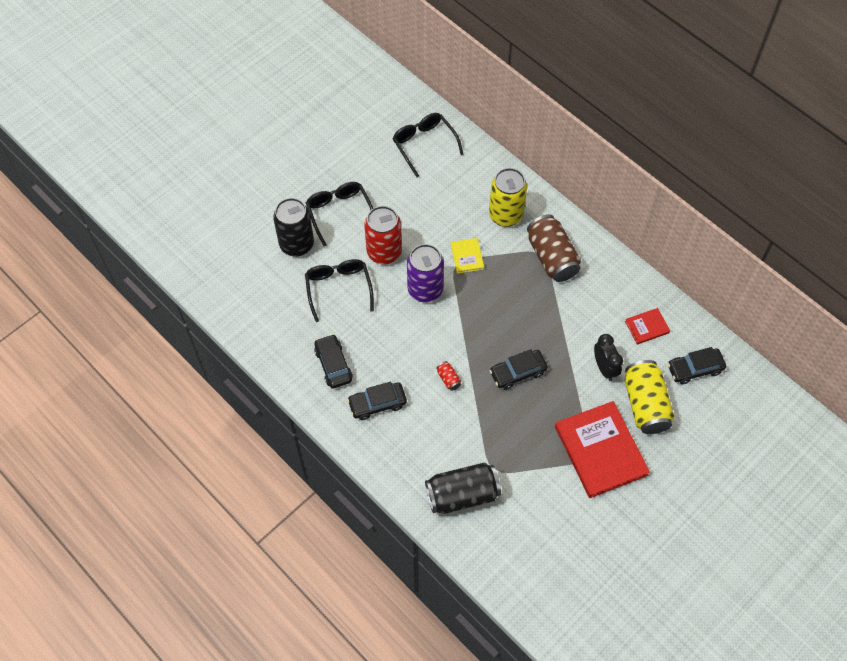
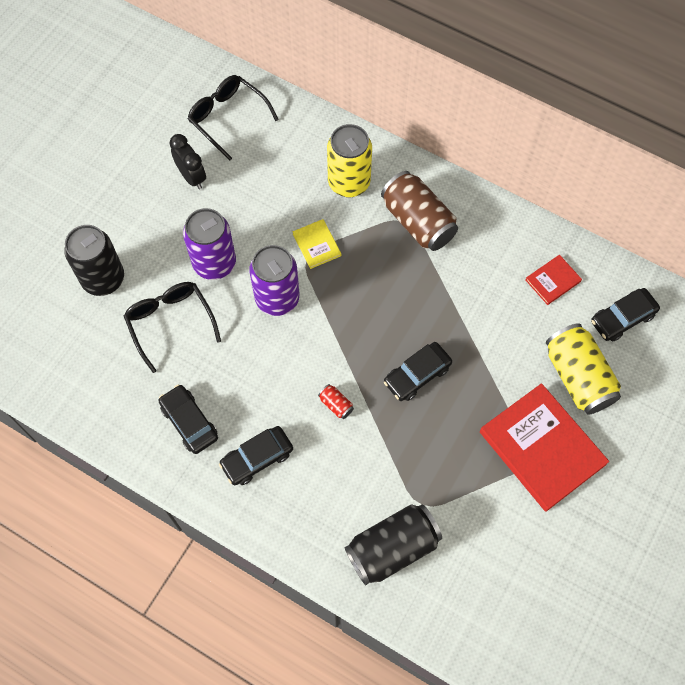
camera: 15 degrees left, 5 degrees up
(339, 213) = (146, 227): black glasses -> none
(384, 252) = (214, 263): red can -> purple can
(604, 368) = (518, 344): black clock -> black clock (192, 177)

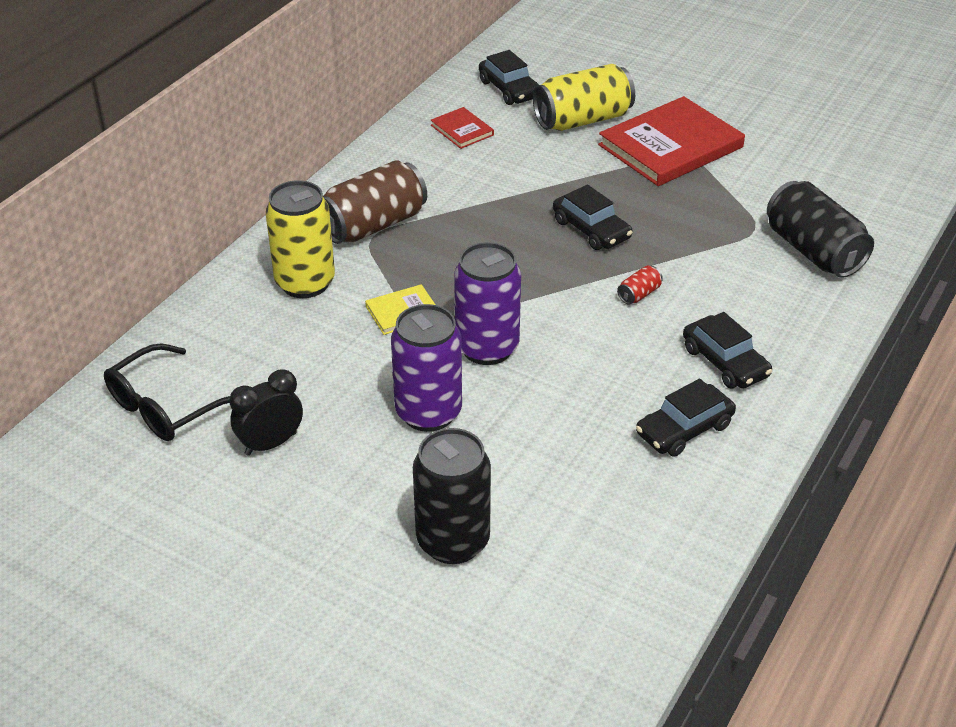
camera: 90 degrees left, 25 degrees down
(170, 323) = (529, 456): black glasses -> none

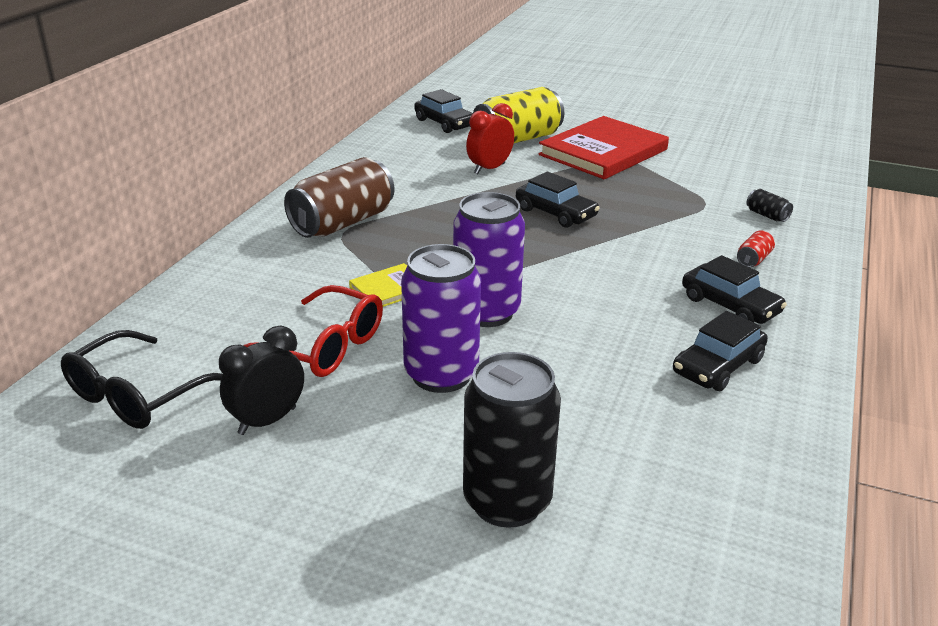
camera: 10 degrees left, 10 degrees down
(305, 283) = (281, 272): yellow can -> none
(330, 372) = (323, 346): none -> red glasses
(462, 130) = (410, 151): red book -> none
(540, 162) = (489, 169): none -> red clock
(639, 294) = (621, 258): red can -> red can (753, 259)
(813, 251) = (767, 215): black can -> black can, size x0.42

